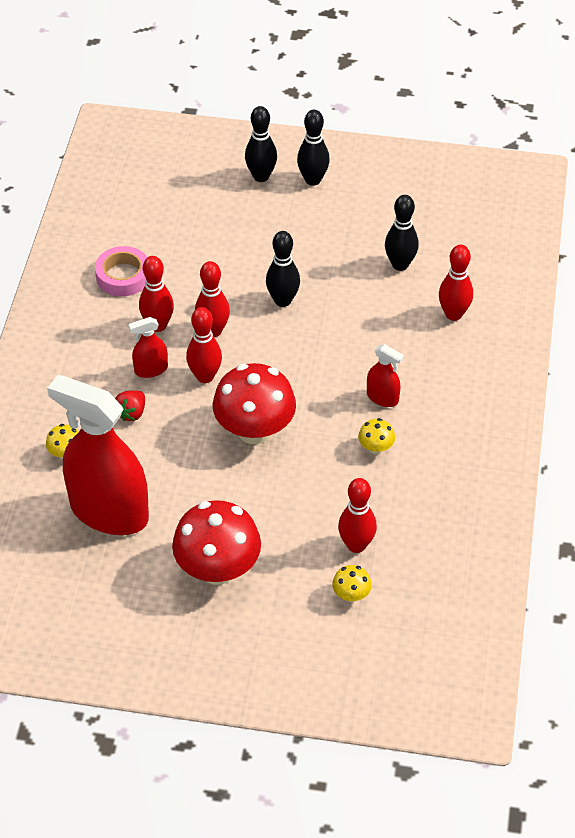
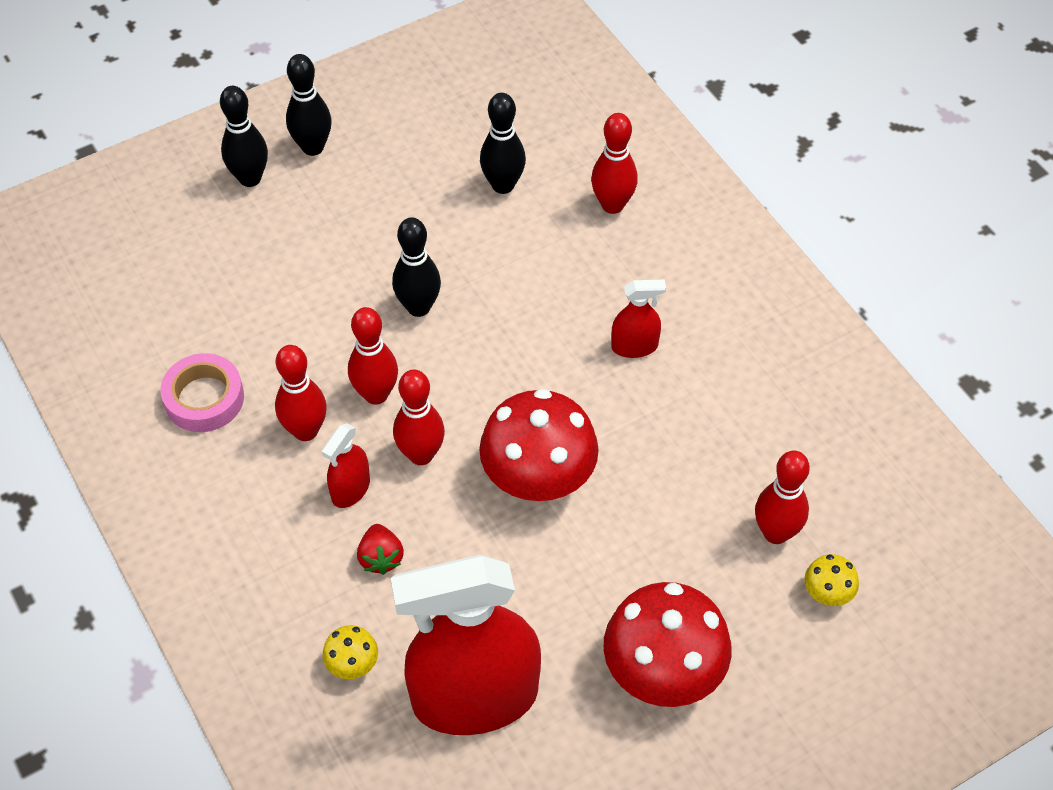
camera: 40 degrees left, 5 degrees up
(376, 448) = (684, 408): yellow mushroom -> none

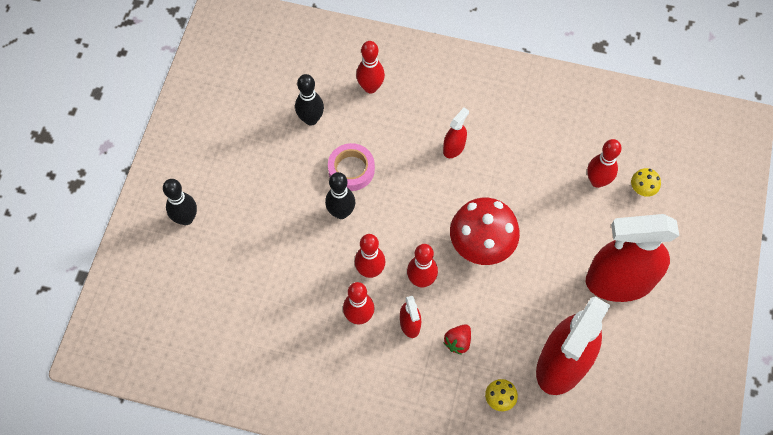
camera: 45 degrees left, 10 degrees up
(204, 398) = (295, 344): pink tape -> pink tape (351, 170)
(313, 147) = (198, 176): black bowling pin -> none
(381, 558) = (458, 342): red strawberry -> red strawberry turned 90 degrees clockwise
(663, 672) = (619, 281): red mushroom -> red spray bottle

